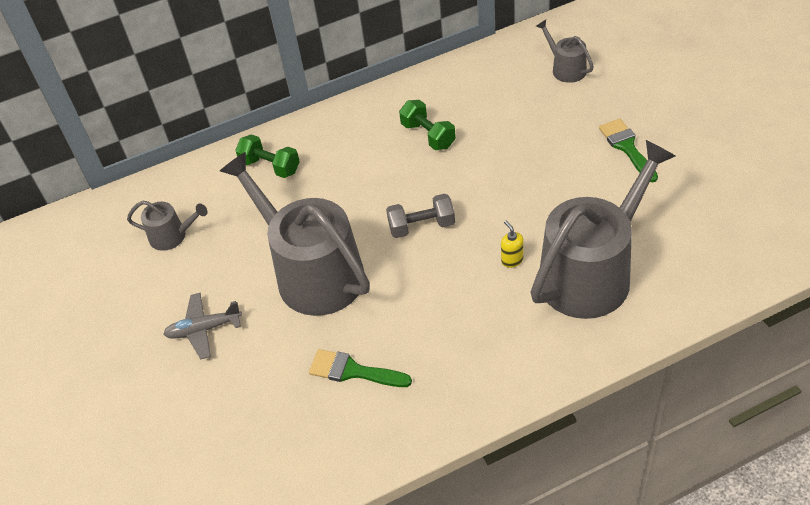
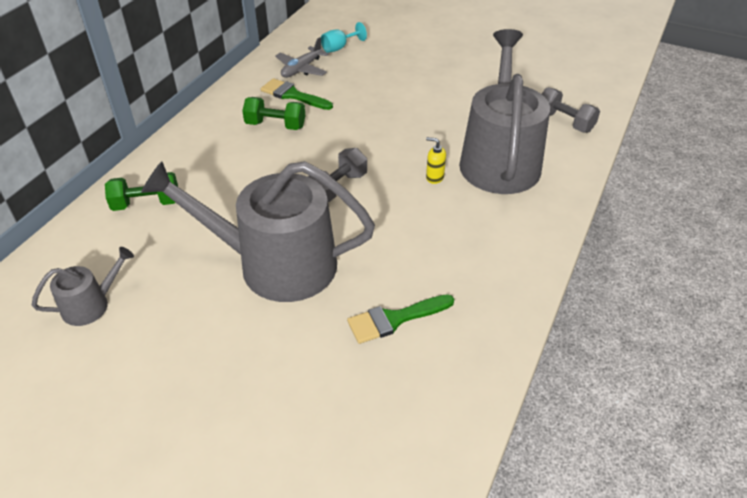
camera: 45 degrees left, 5 degrees down
(204, 329) = (210, 366): grey plane -> grey plane (301, 69)
(565, 68) = (339, 48): grey watering can -> turquoise goblet
(626, 147) = (435, 77): green brush -> green brush (292, 95)
(706, 265) = (564, 122): none -> grey dumbbell

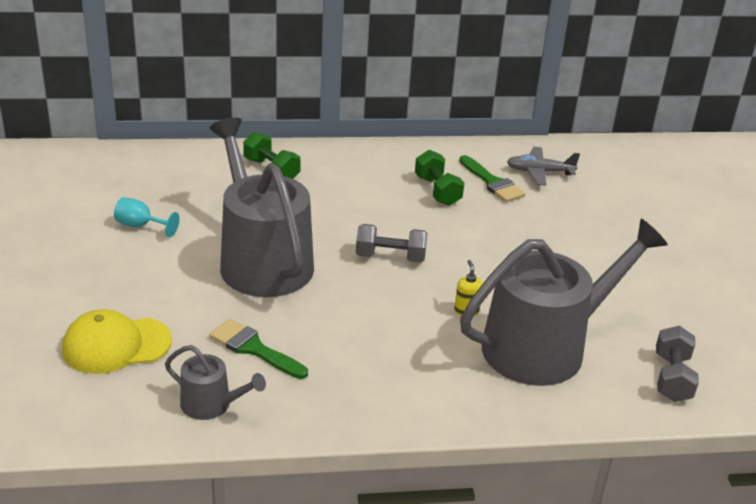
camera: 55 degrees right, 10 degrees down
(91, 305) = (148, 193): grey watering can -> grey watering can (211, 404)
(292, 95) = (492, 182): green brush -> green brush turned 150 degrees clockwise
(319, 421) = (116, 345): none -> yellow cap
(339, 48) = (604, 180): turquoise goblet -> turquoise goblet (140, 226)

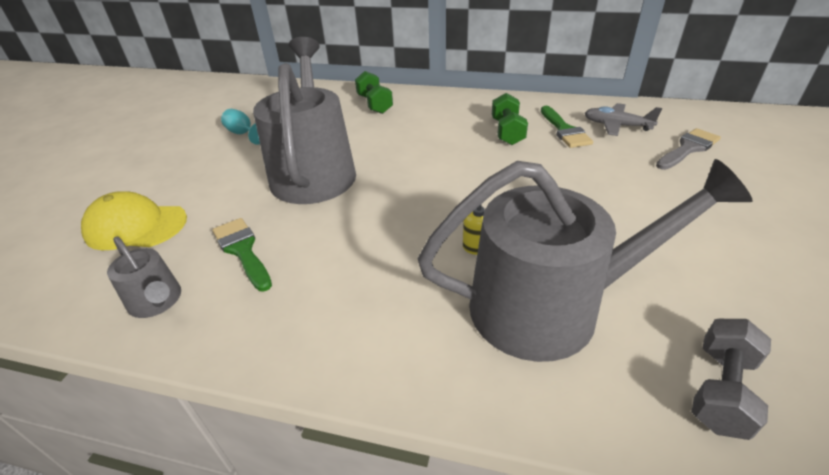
camera: 25 degrees right, 5 degrees up
(390, 257) = (429, 183): grey dumbbell -> none
(609, 191) = (688, 148): none -> grey brush

